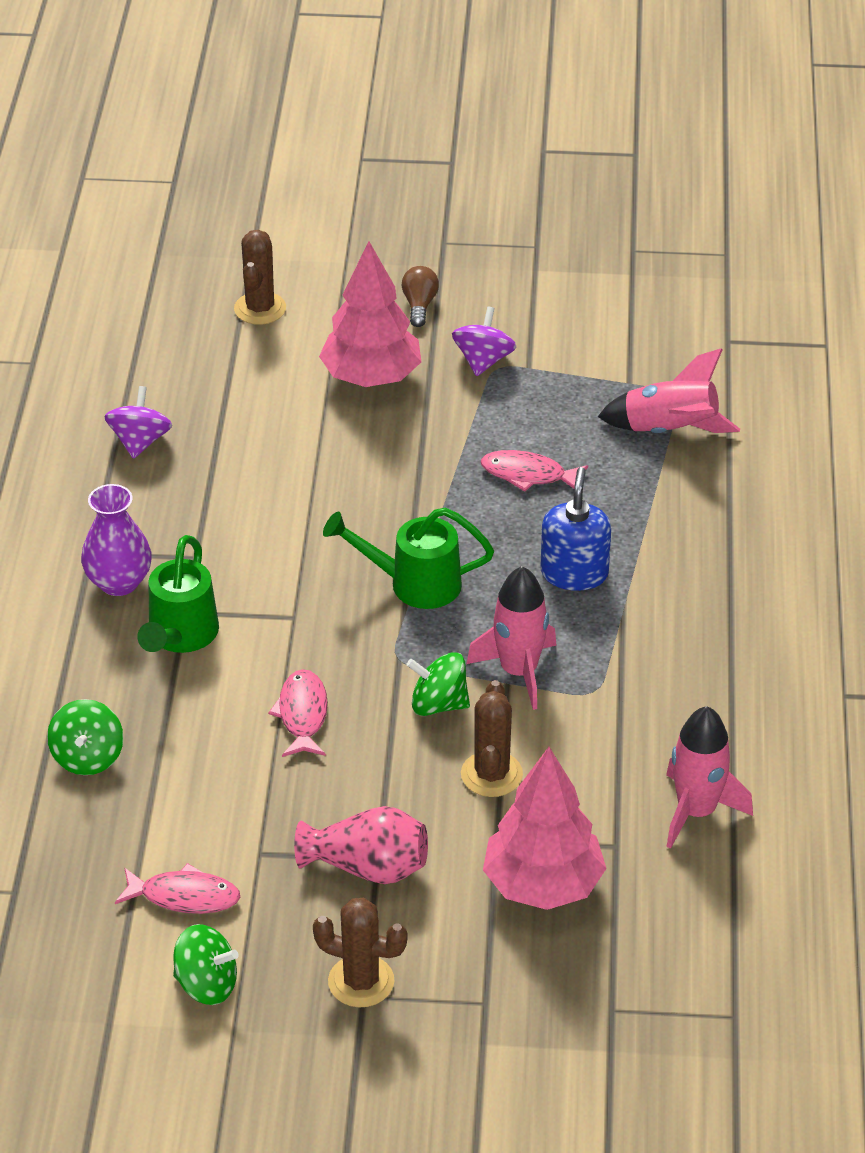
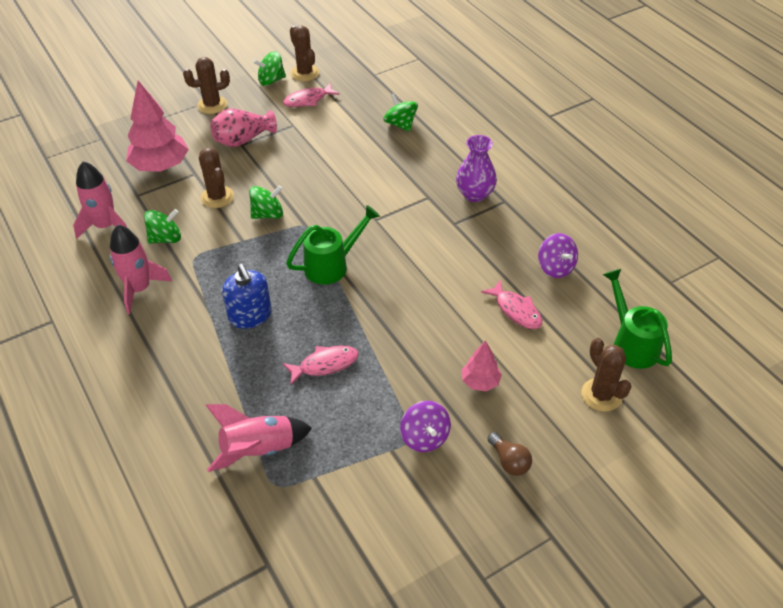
camera: 145 degrees right, 5 degrees up
(130, 968) = (305, 73): none -> brown cactus
(180, 636) = (418, 186): green watering can -> green watering can (632, 343)
(302, 714) = (327, 181): pink fish -> pink fish (516, 310)
(371, 377) = (480, 382): pink tree -> pink tree, size x0.53
(518, 671) = (240, 248): pink rocket -> pink rocket (139, 289)
(616, 742) = (165, 238): none -> green spinning top

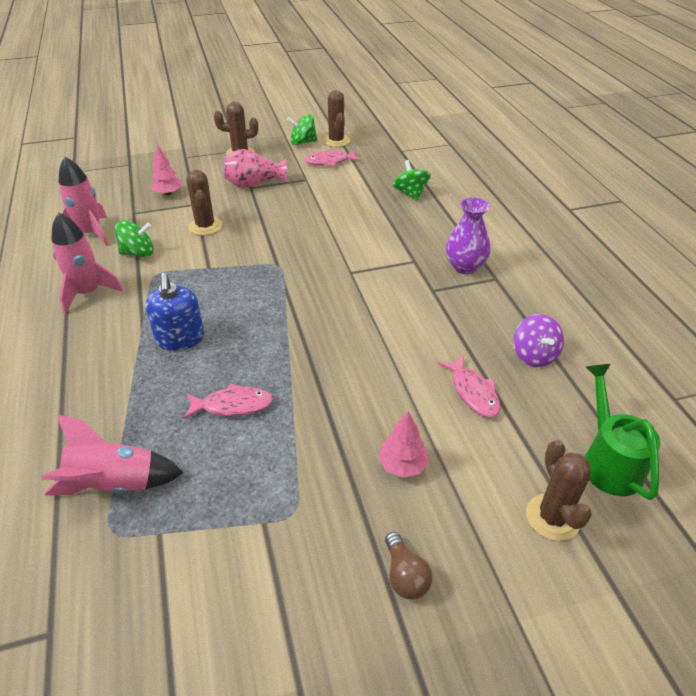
camera: 15 degrees right, 5 degrees down
(160, 166) = (168, 193): pink tree -> pink tree, size x0.53
(268, 214) = (245, 249): green spinning top -> none
(332, 265) = (286, 306): green watering can -> none
(425, 437) = (310, 517): purple spinning top -> none

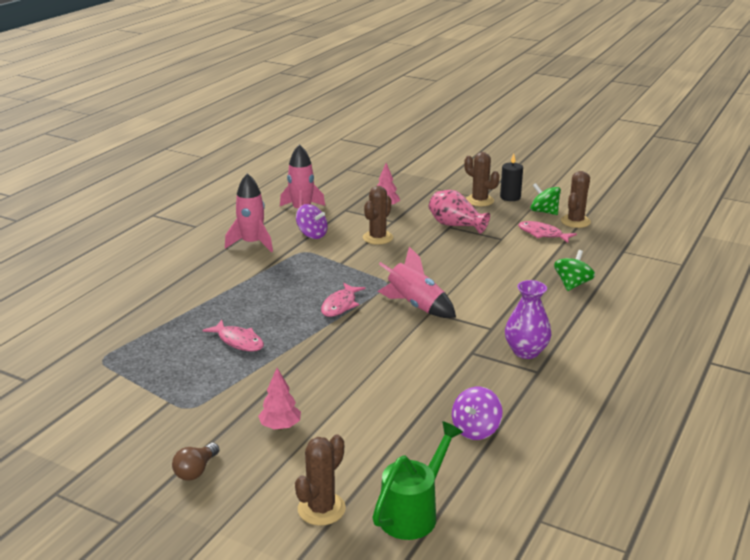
camera: 45 degrees right, 15 degrees down
(115, 484) = (131, 341): pink rocket -> pink rocket (416, 306)
(138, 253) = (312, 235): green spinning top -> purple spinning top
(180, 338) = (264, 293): blue soap dispenser -> none
(259, 140) = (510, 197): none -> black candle
(473, 392) = (390, 421): pink fish -> pink fish (340, 305)

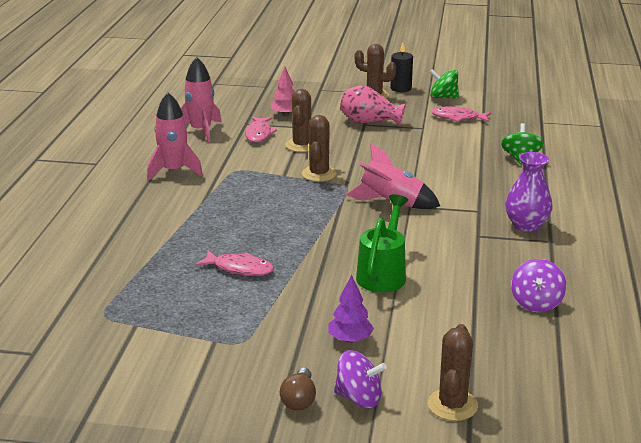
camera: 20 degrees left, 0 degrees up
(280, 426) = (350, 339): pink tree -> purple tree
(312, 235) = (231, 153): purple spinning top -> purple spinning top (359, 398)
(340, 305) = (316, 215): pink fish -> pink fish (259, 134)
(413, 513) = (539, 388): green watering can -> green watering can (383, 274)
(575, 221) = (479, 102): brown cactus -> brown cactus (319, 174)

